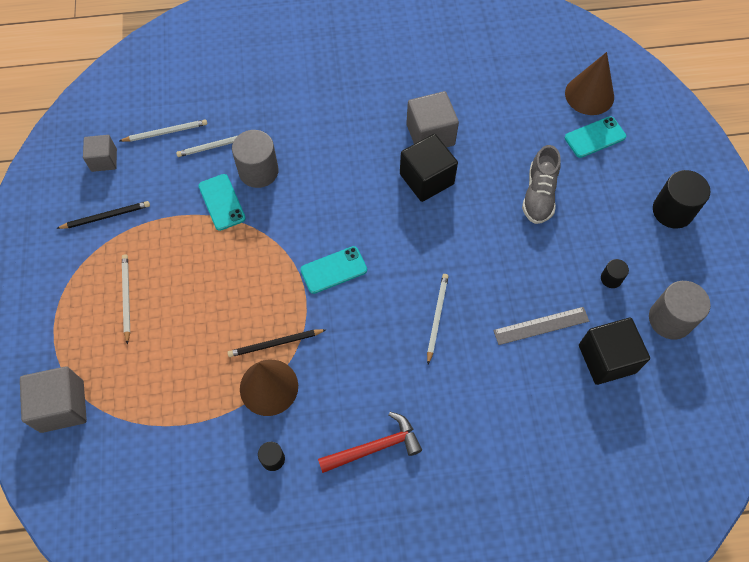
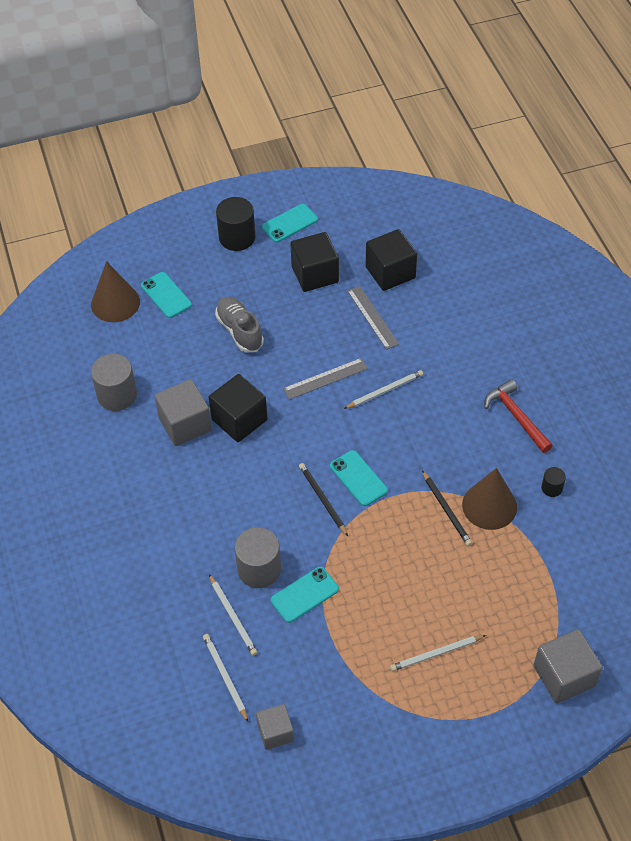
camera: 100 degrees left, 10 degrees down
(106, 216) = (347, 705): black pencil -> black pencil (322, 499)
(437, 317) = (385, 391): white pencil -> white pencil turned 150 degrees clockwise
(463, 263) = (325, 379): none -> grey ruler
(539, 195) = (239, 331): grey shoe -> grey shoe turned 120 degrees counterclockwise
(611, 278) = (315, 274): black cylinder -> black cube
(670, 319) = (343, 235): grey cylinder -> grey cylinder (117, 395)
(692, 266) = (289, 223): none -> turquoise phone

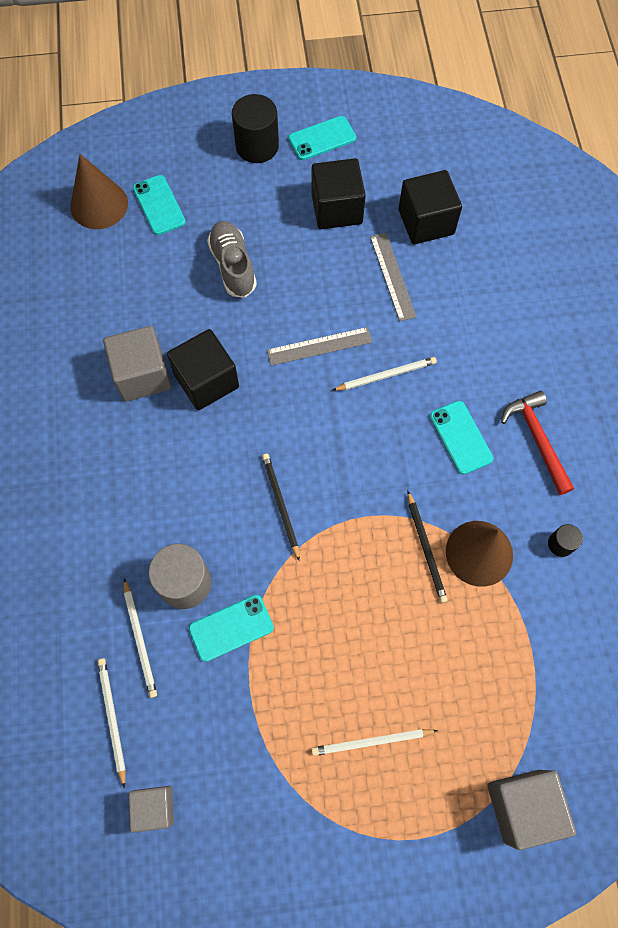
camera: 10 degrees right, 15 degrees up
(117, 395) = (73, 322): grey cylinder -> none
(358, 478) = (329, 485): turquoise phone -> turquoise phone (461, 437)

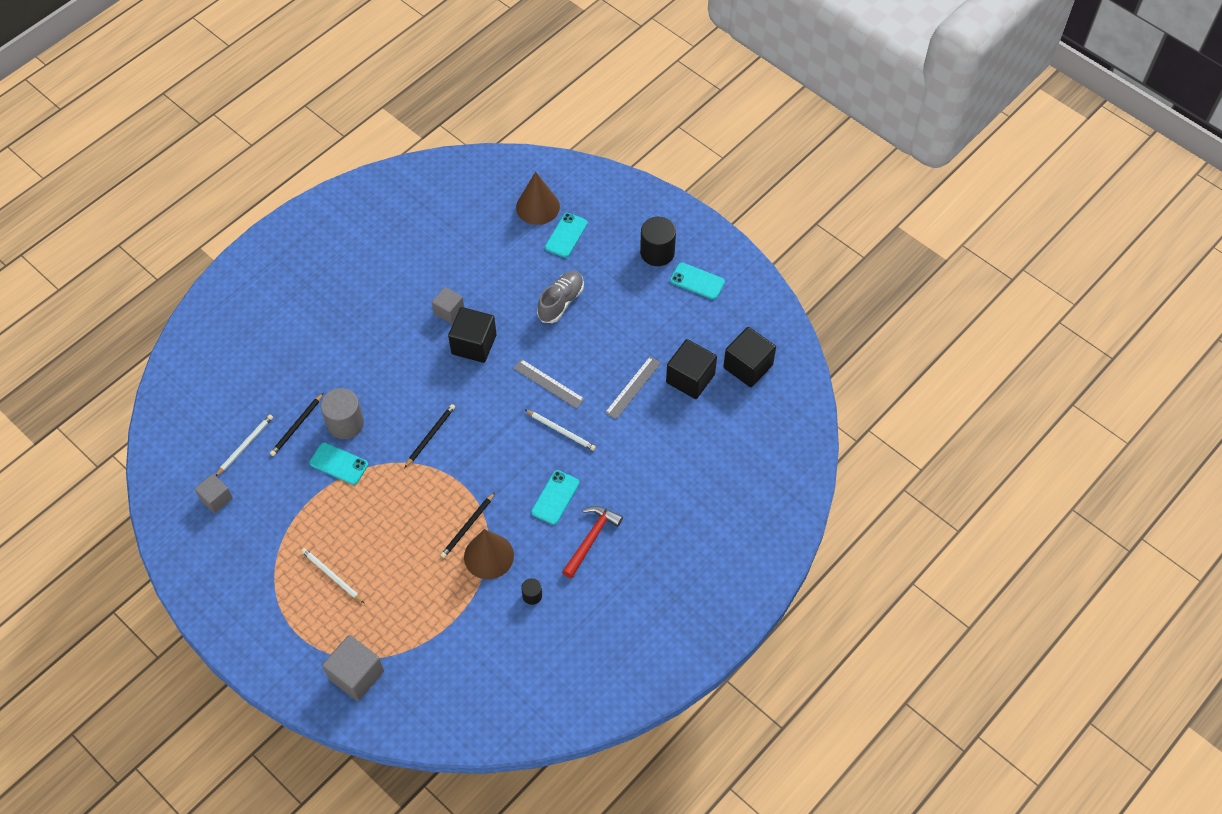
camera: 50 degrees right, 10 degrees down
(140, 639) = (297, 426): white pencil -> black pencil
(142, 375) = (449, 311): grey cube -> grey cube, size x0.63
(337, 209) = (653, 325): black cube -> black cube (748, 366)

